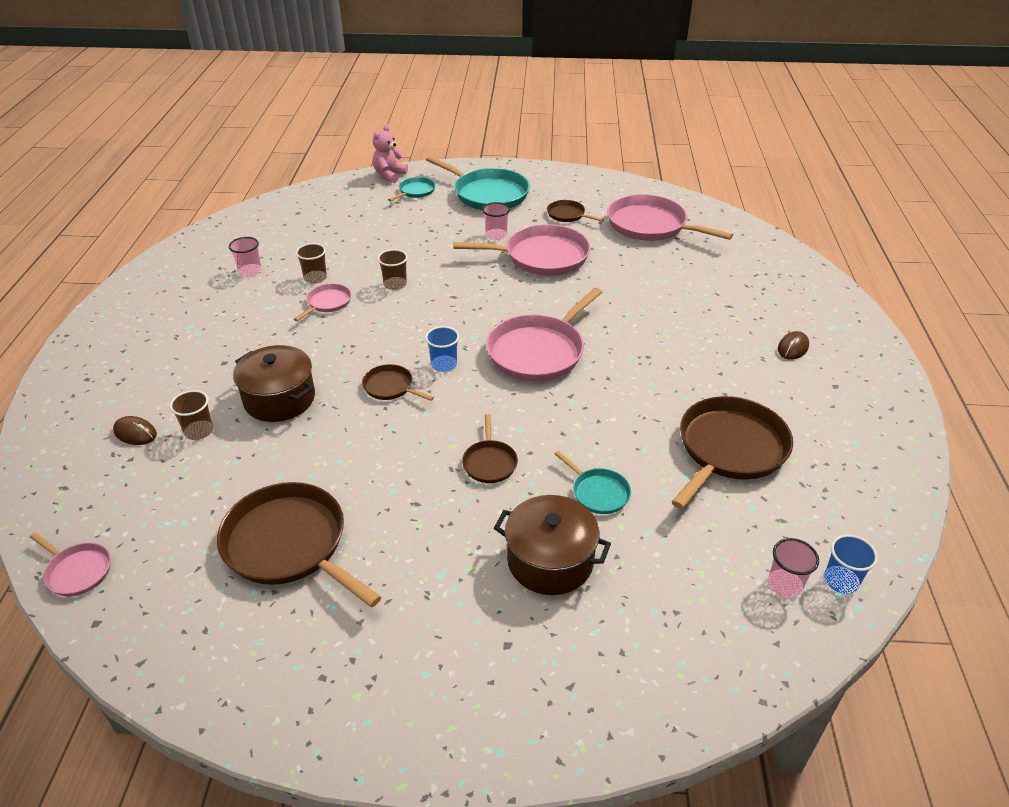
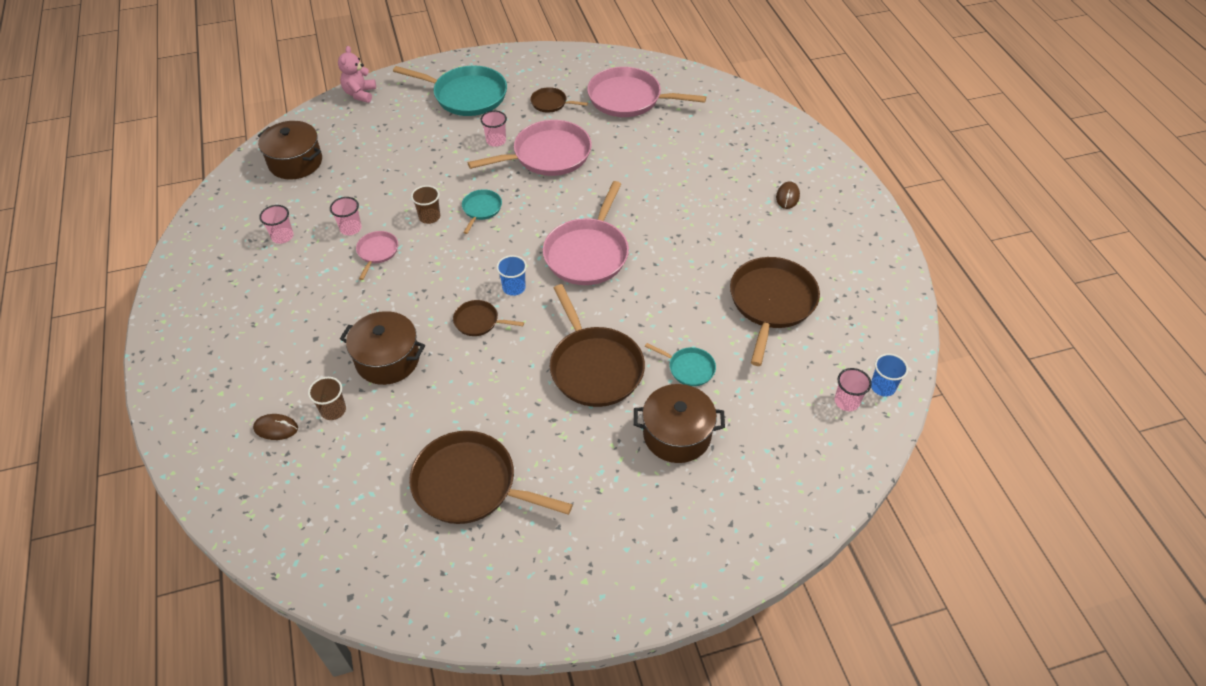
camera: 20 degrees left, 10 degrees up
(77, 571) = (306, 562): pink pan -> none
(299, 216) = (295, 162): none -> brown pot
(315, 278) = (350, 228): brown cup -> pink cup
(415, 191) = (395, 107): turquoise pan -> turquoise pan (481, 209)
(489, 462) = (594, 367): brown pan -> brown pan, size x2.03

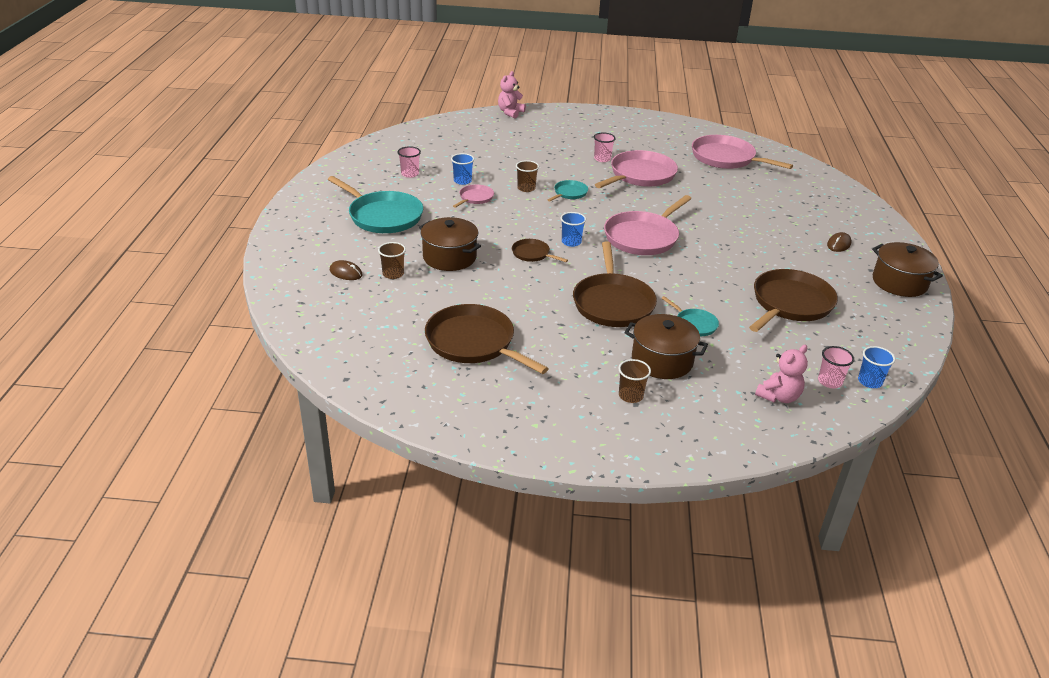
camera: 20 degrees right, 15 degrees down
(295, 162) = (442, 138): brown pot -> brown pot (899, 282)
(350, 228) = (462, 181): pink cup -> blue cup
(466, 95) = (592, 130): turquoise pan -> turquoise pan (383, 216)
(547, 155) = (640, 175): pink pan -> pink pan turned 45 degrees counterclockwise
(551, 103) = (659, 147): brown pan -> none
(665, 499) = (630, 396): none -> brown cup
(807, 442) = (779, 396): none -> pink teddy bear

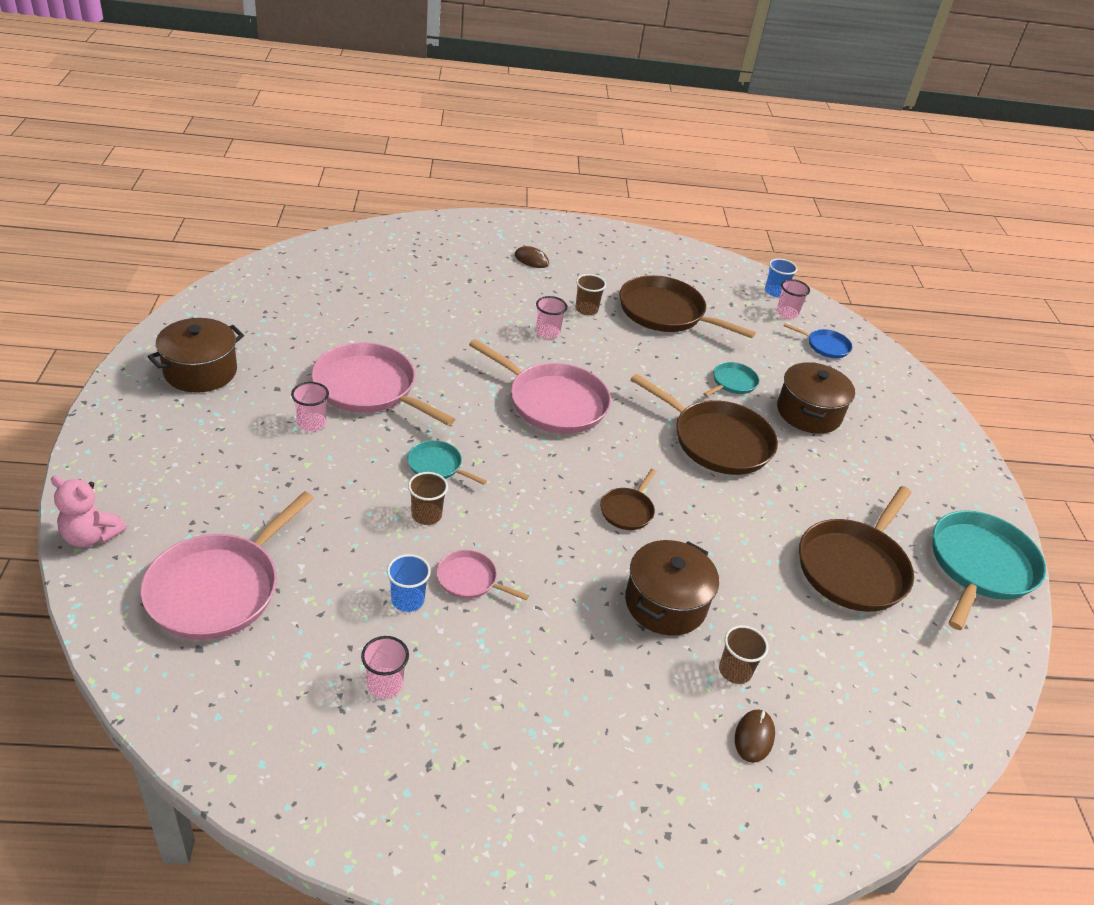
camera: 100 degrees left, 5 degrees up
(383, 216) = (559, 708): turquoise pan -> turquoise pan (980, 566)
(571, 242) = (584, 470): blue cup -> none
(612, 303) = (717, 441): brown pan -> brown pan turned 45 degrees clockwise
(630, 396) = (878, 440): brown cup -> brown cup (586, 309)
(726, 158) = (308, 303): pink pan -> pink pan (219, 588)
(731, 242) = (547, 332): none -> pink cup
(779, 396) = (825, 346): pink teddy bear -> blue pan
(899, 282) = (599, 240): brown pot -> brown pot (200, 371)

